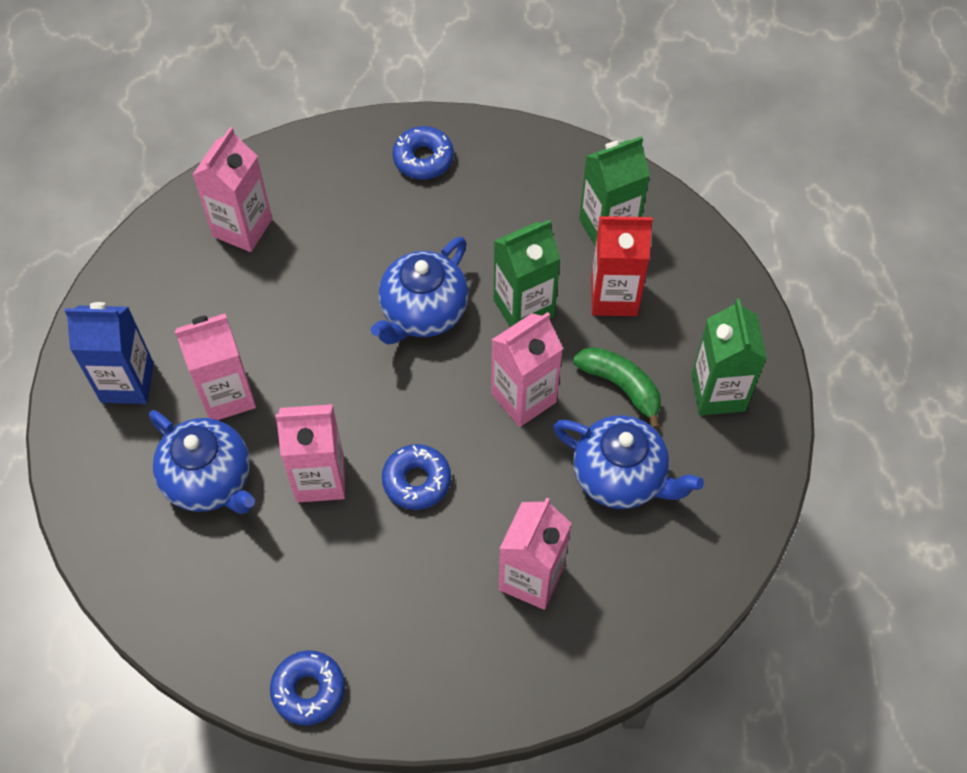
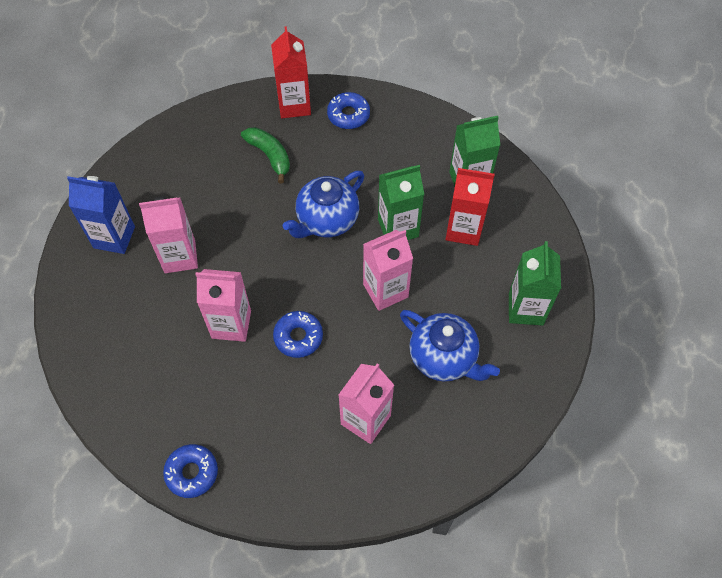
camera: 10 degrees right, 0 degrees up
(210, 480) = (155, 313): blue teapot -> none
(242, 228) = (215, 144): pink carton -> none
(344, 155) = (294, 105): none -> red carton
(621, 386) = (456, 293): green banana -> green banana (270, 156)

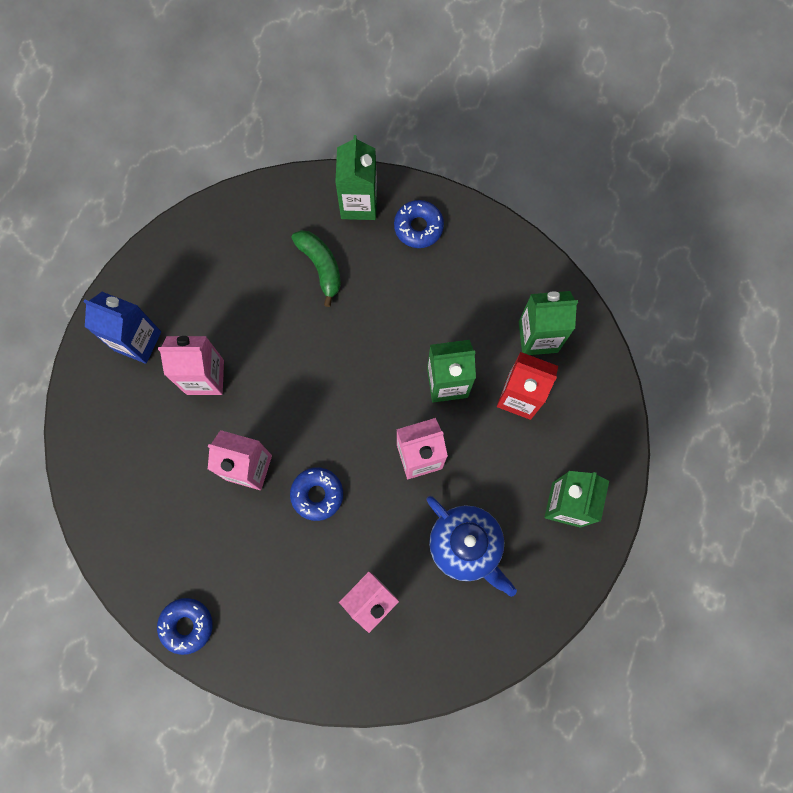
camera: 10 degrees right, 15 degrees up
(294, 105) = (359, 203): red carton -> green carton
(326, 220) = (370, 360): blue teapot -> none

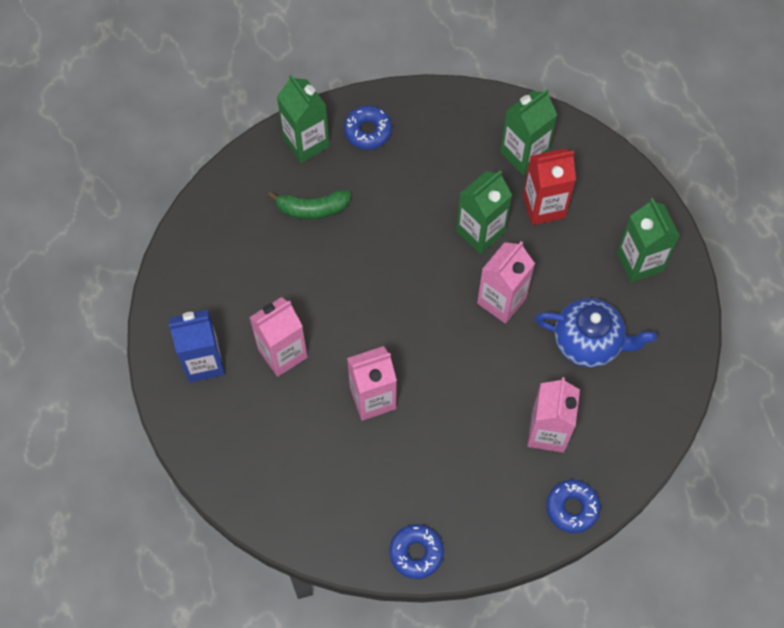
camera: 35 degrees left, 10 degrees down
(317, 494) = (443, 382): blue donut -> blue donut (572, 508)
(321, 266) = (312, 209): green banana -> green banana turned 150 degrees clockwise

